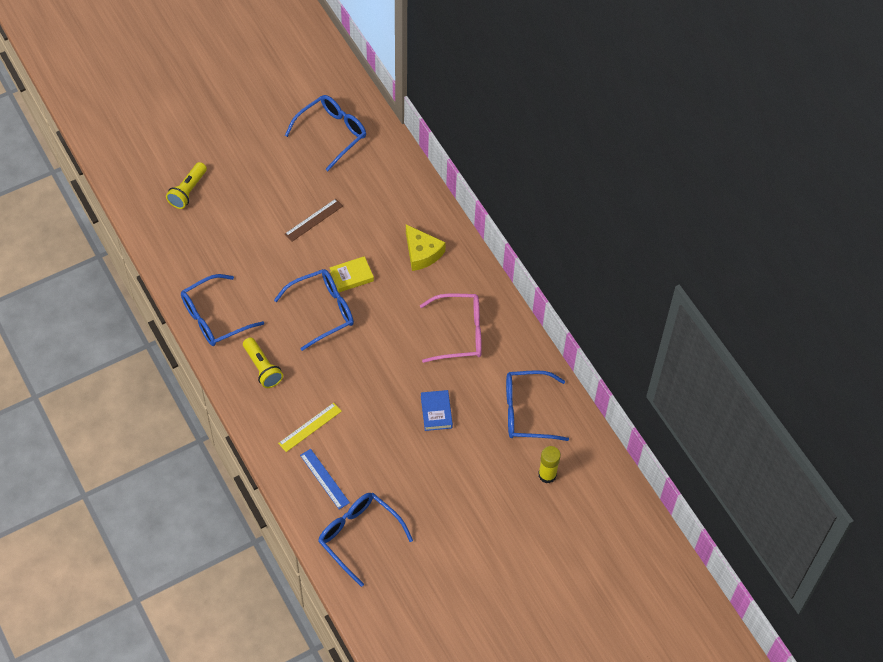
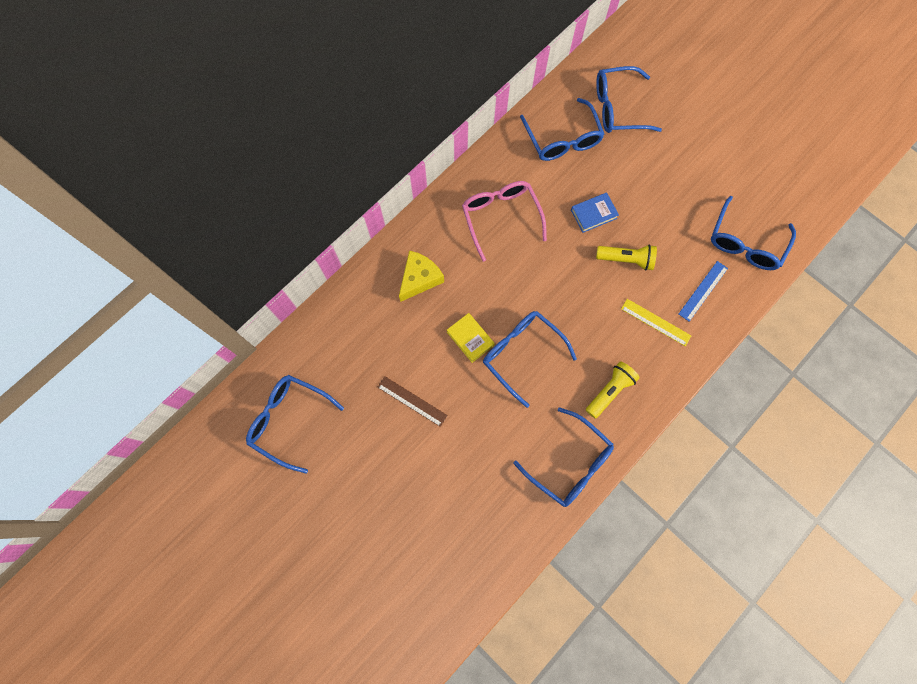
camera: 105 degrees left, 15 degrees up
(188, 191) = (416, 559): yellow flashlight -> yellow flashlight (626, 259)
(547, 475) = (618, 108): yellow glue stick -> blue glasses

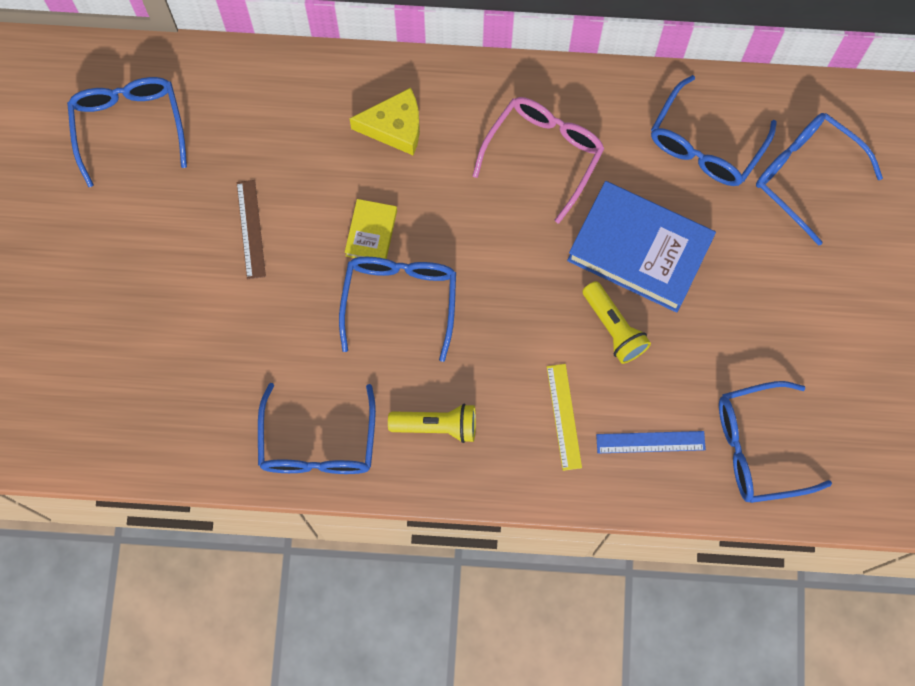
camera: 50 degrees right, 0 degrees up
(593, 214) = (639, 250): blue book -> blue book, size x2.09

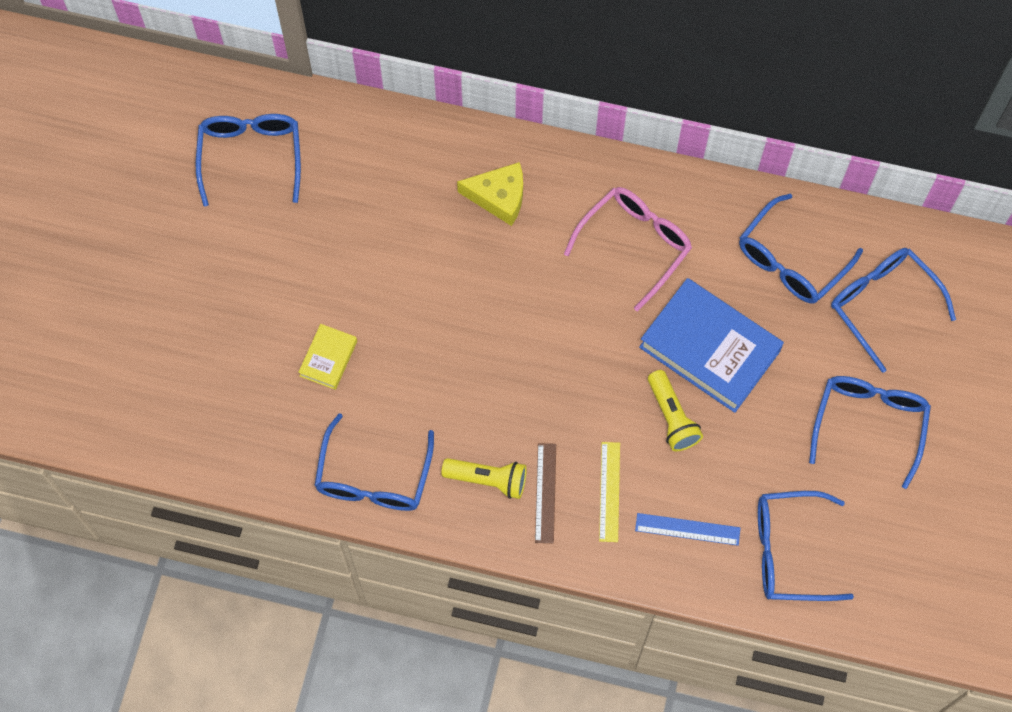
camera: 10 degrees right, 5 degrees down
(251, 229) = (347, 269): brown ruler -> brown ruler (545, 493)
(371, 233) = (459, 291): yellow book -> yellow book (328, 358)
(400, 301) = (474, 359): blue glasses -> blue glasses (869, 425)

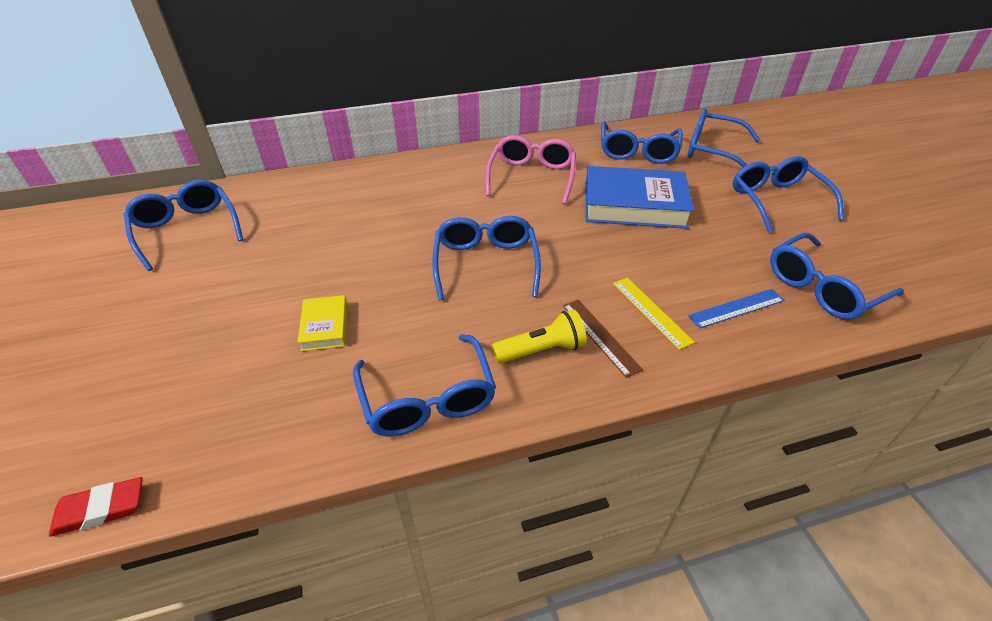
camera: 30 degrees left, 25 degrees down
(128, 449) = (100, 509): none -> red eraser
(499, 197) = (414, 187): yellow cheese -> none
(503, 355) = (486, 264): none -> blue glasses
(672, 417) = (648, 248): yellow flashlight -> none

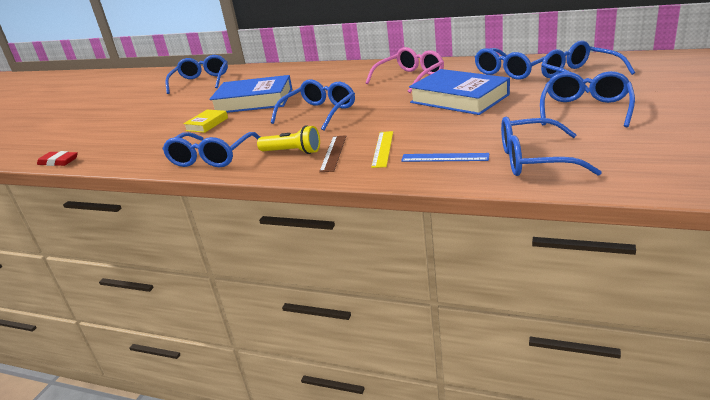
camera: 40 degrees right, 15 degrees down
(348, 258) = (254, 101): none -> blue book

